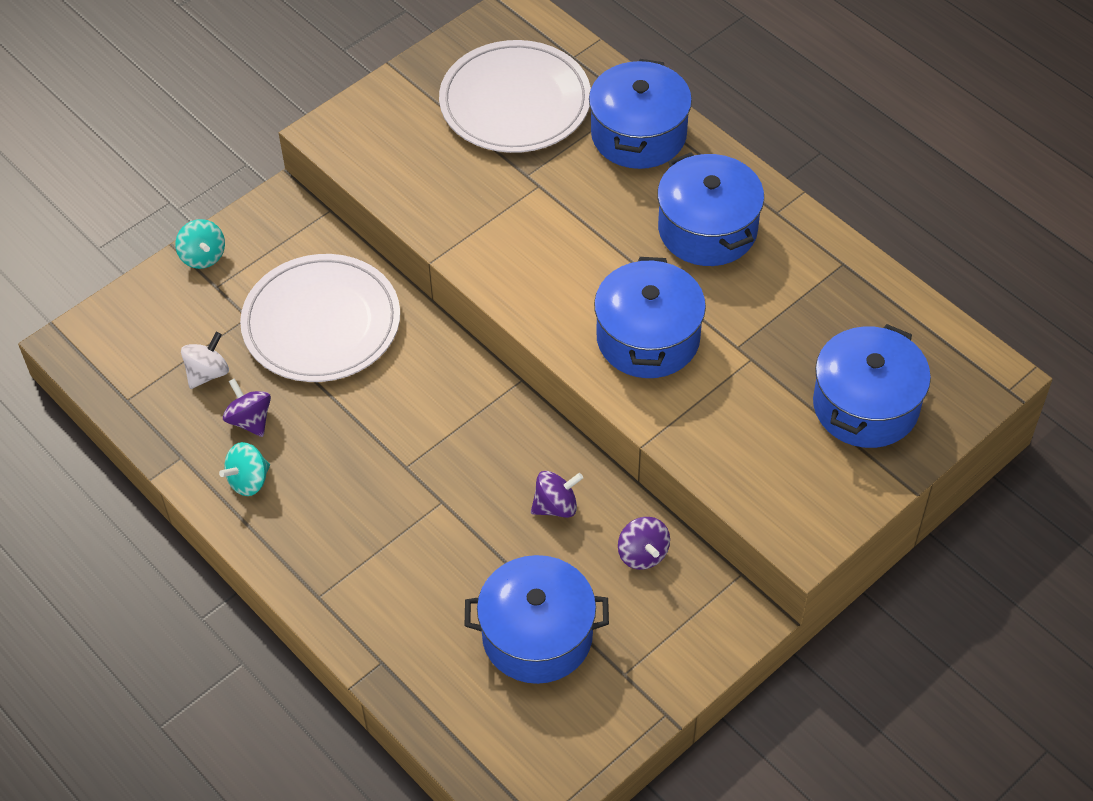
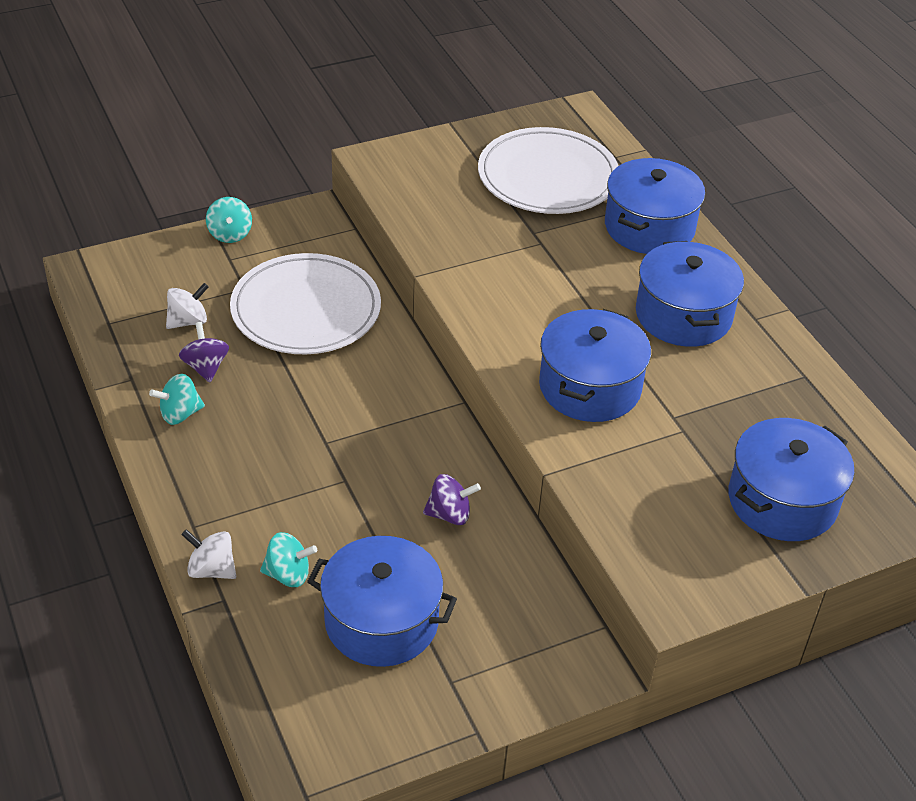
camera: 15 degrees right, 10 degrees down
(356, 635) = (211, 569): none -> white spinning top
(431, 617) = (288, 574): none -> turquoise spinning top
(643, 554) = (515, 580): purple spinning top -> none

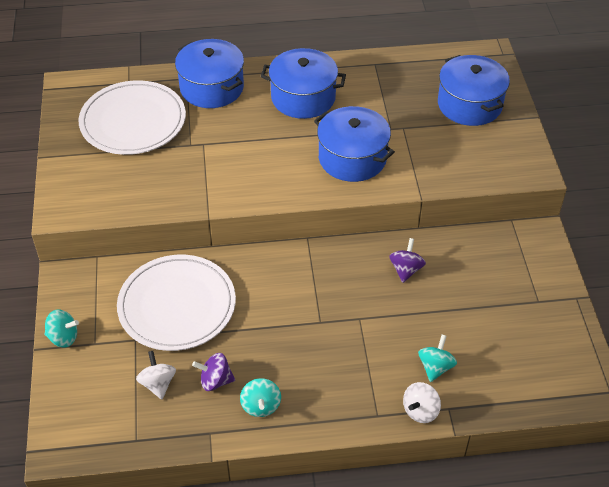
camera: 70 degrees left, 5 degrees up
(381, 621) = (485, 325): blue pot -> none

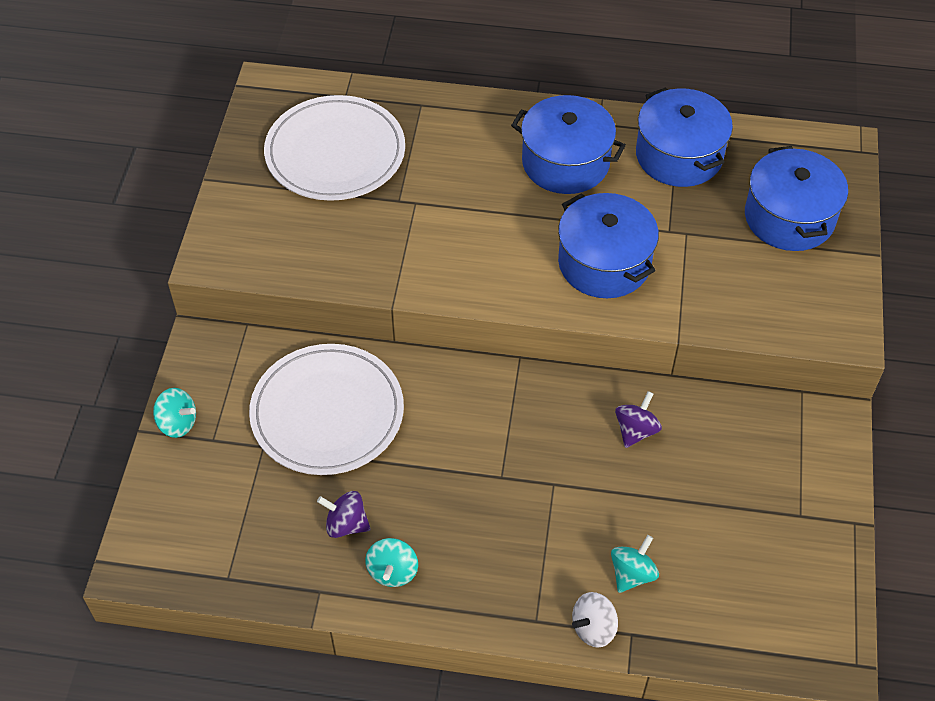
camera: 15 degrees right, 5 degrees up
(158, 383) = (274, 511): white spinning top -> none
(212, 87) = (450, 124): blue pot -> blue pot (679, 155)

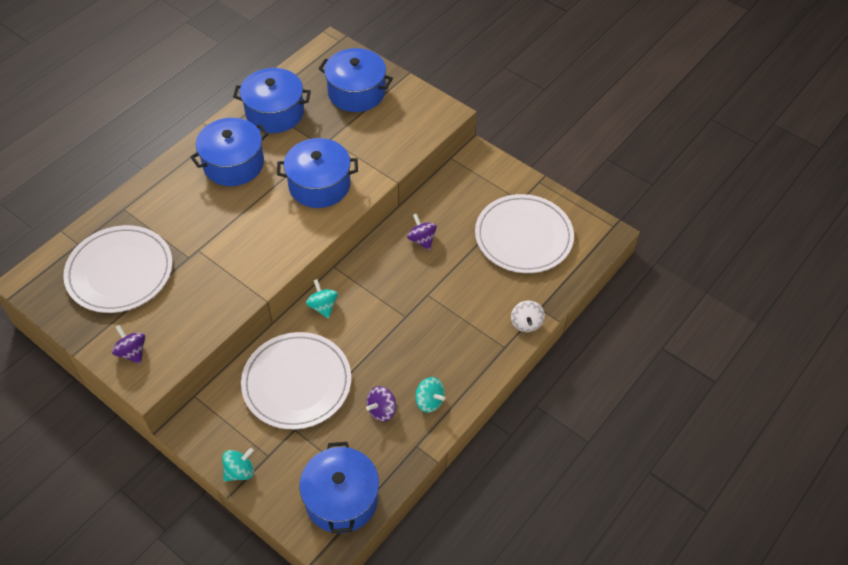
camera: 60 degrees left, 0 degrees up
(199, 547) = (341, 499): none -> blue pot
(240, 226) = (132, 352): none -> purple spinning top
(632, 574) = (506, 289): turquoise spinning top -> turquoise spinning top (323, 306)
(739, 551) = (523, 236): none -> white plate

